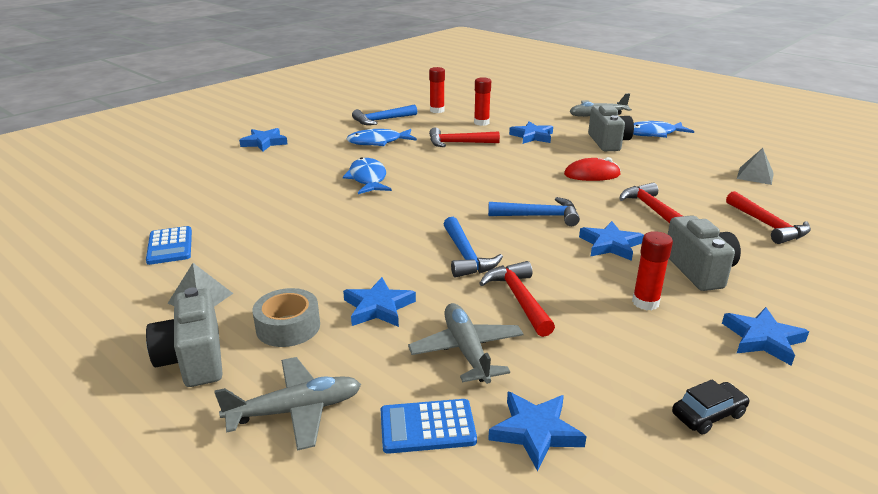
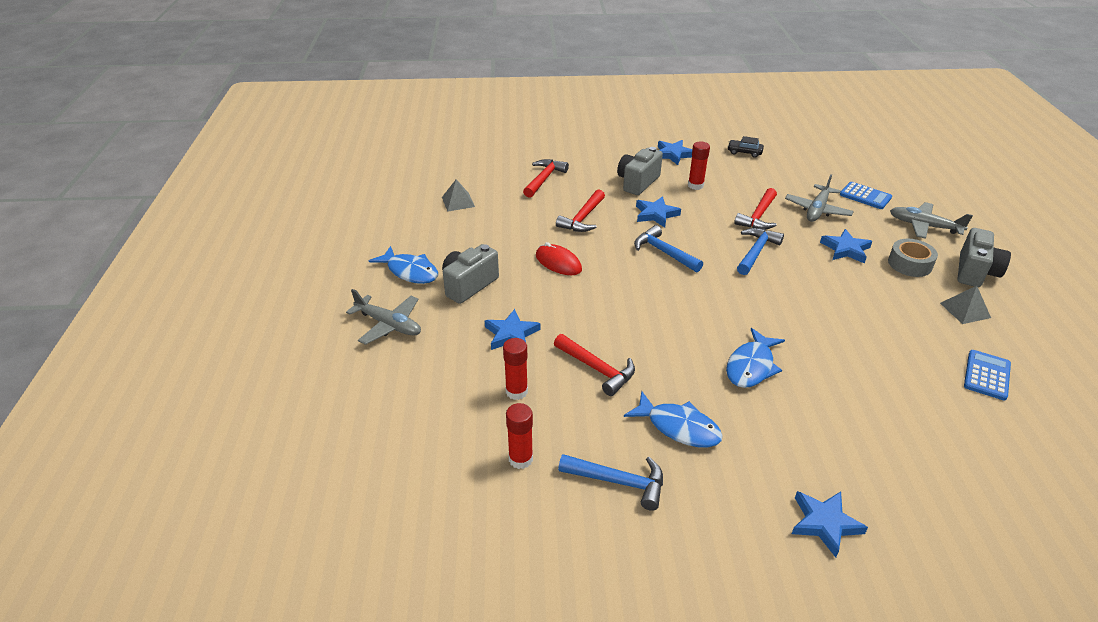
camera: 135 degrees left, 10 degrees up
(535, 432) = (820, 177): blue star -> none

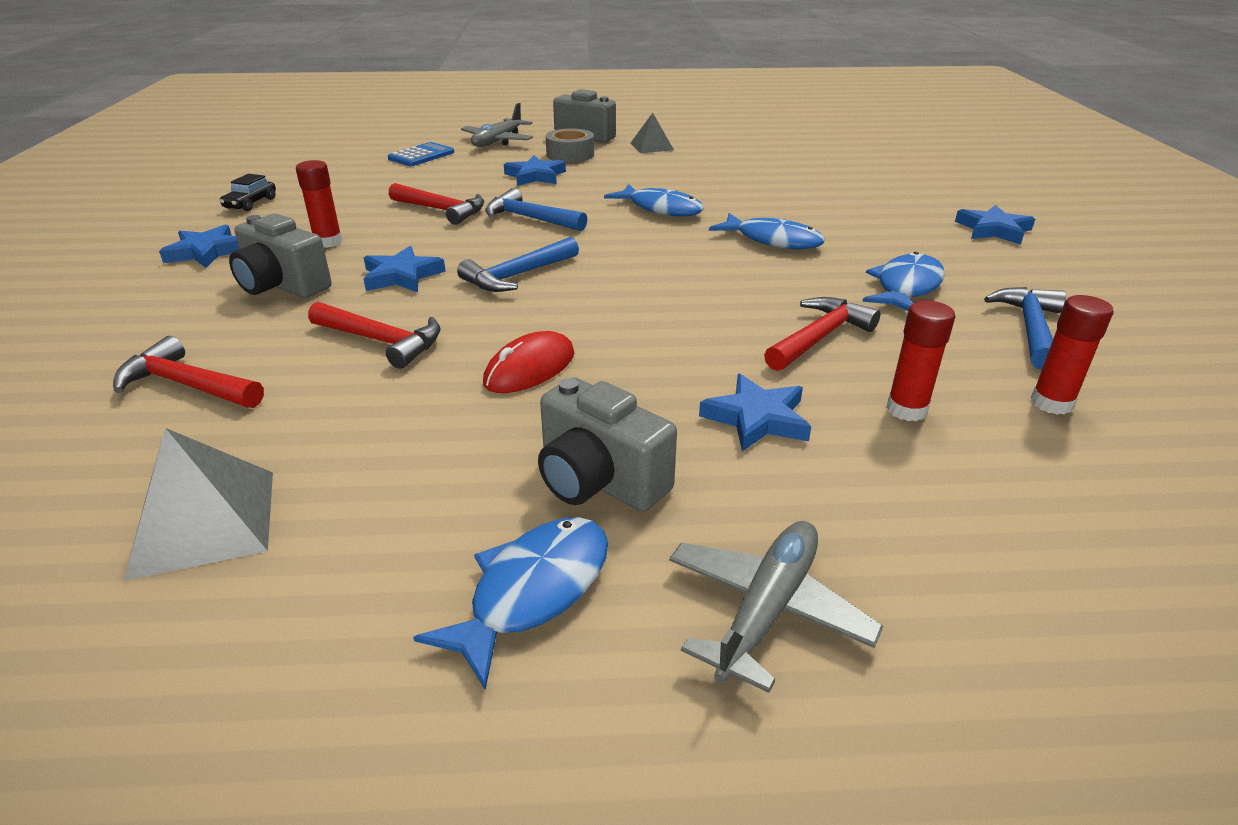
camera: 90 degrees left, 5 degrees down
(458, 202) = (204, 522): grey pyramid -> grey pyramid, size x1.52
(798, 311) = (661, 209): none -> blue fish
(817, 210) = (441, 179): grey plane -> none
(986, 375) = (749, 152): blue calculator -> none

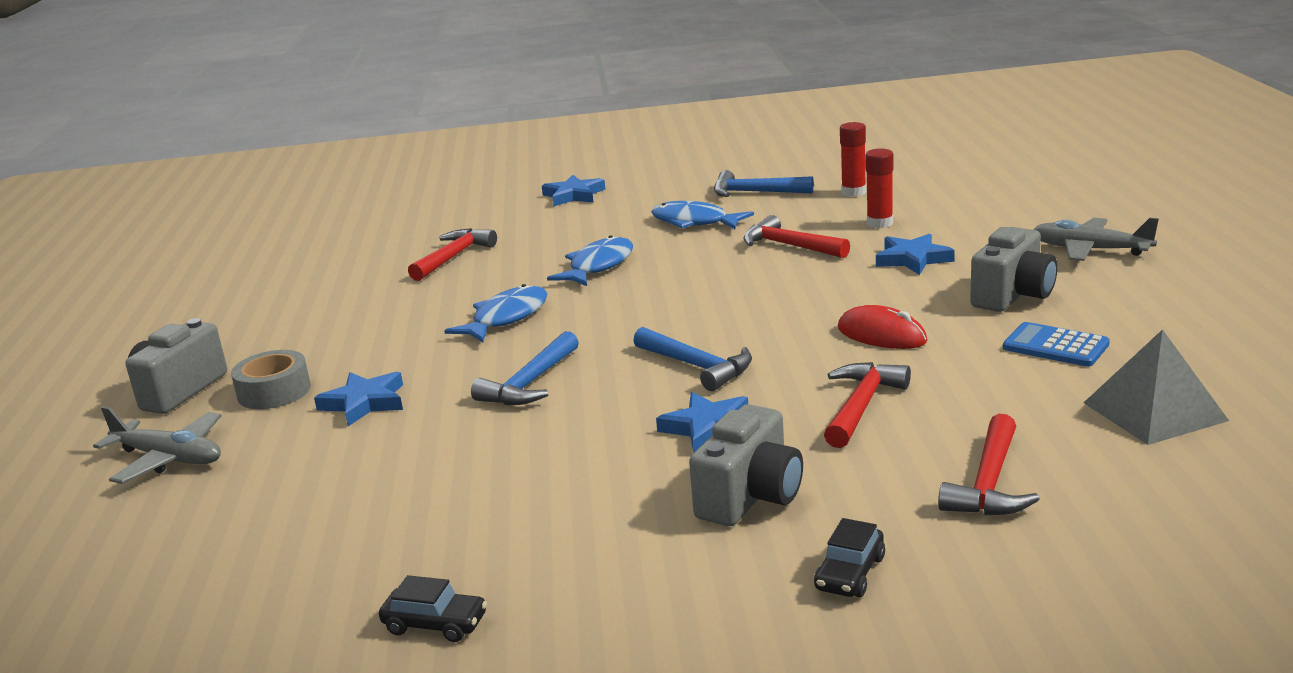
camera: 90 degrees left, 10 degrees down
(145, 312) = (850, 573): none -> black car
(206, 252) = (649, 595): blue star -> none
(328, 242) = (608, 502): red glue stick -> none
(421, 156) = (220, 514): blue calculator -> blue calculator (1055, 346)
(441, 210) = (493, 445): red hammer -> red hammer (453, 257)
(533, 592) = (1125, 300): blue fish -> none
(651, 146) = (260, 342): grey pyramid -> none

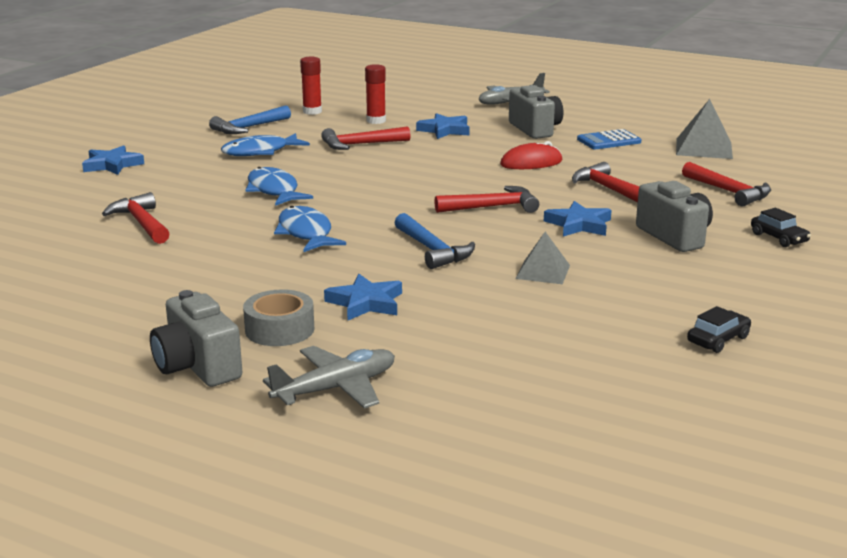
camera: 60 degrees left, 0 degrees up
(534, 456) = (543, 272): none -> grey pyramid
(697, 366) = (492, 207): blue hammer -> red hammer

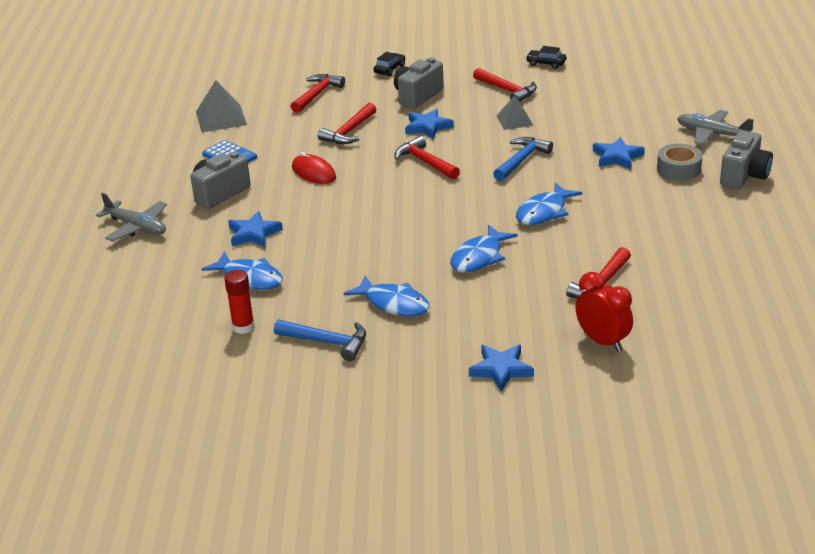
camera: 115 degrees left, 10 degrees up
(70, 202) = (602, 341): none -> red clock
(360, 145) = (330, 260): red hammer -> red hammer (507, 90)
(376, 121) = (249, 278): red glue stick -> blue fish

